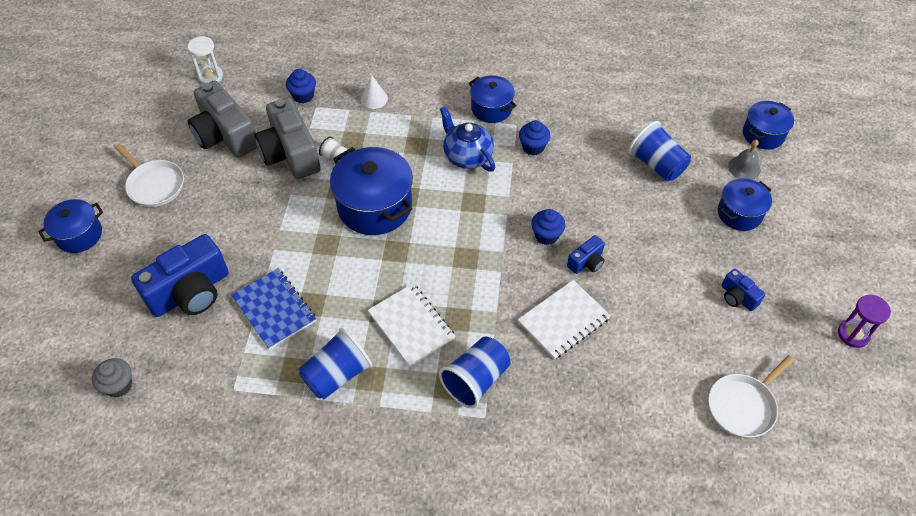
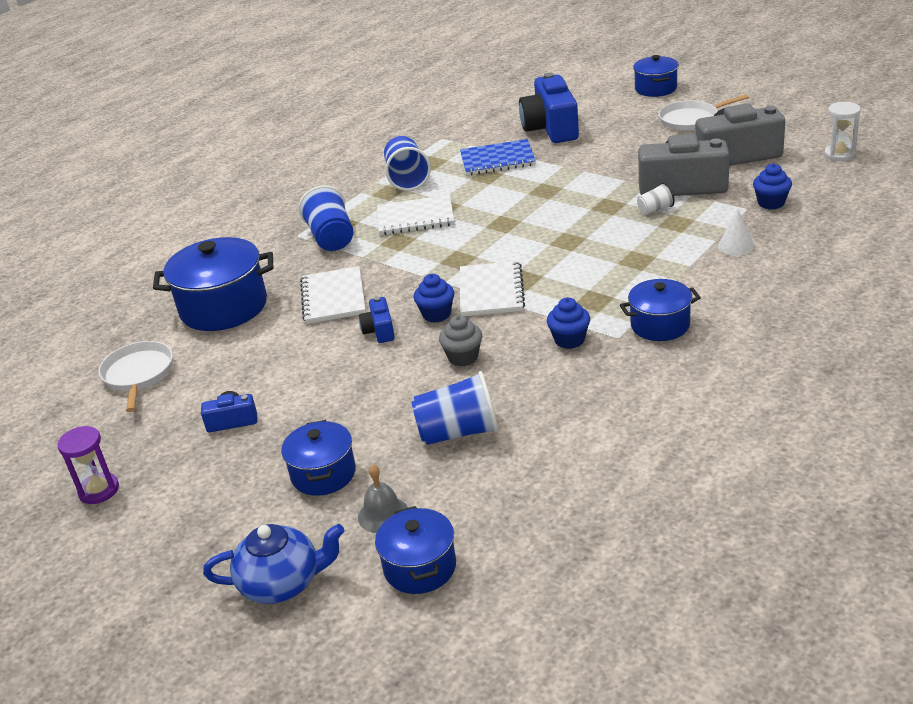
camera: 125 degrees right, 20 degrees down
(119, 385) = (491, 99): grey cupcake -> grey cupcake (463, 357)
(375, 206) = (569, 221): blue pot -> blue pot (224, 307)
(467, 156) = (593, 289): blue teapot -> blue teapot (282, 583)
(499, 215) = (491, 291): none -> white notebook

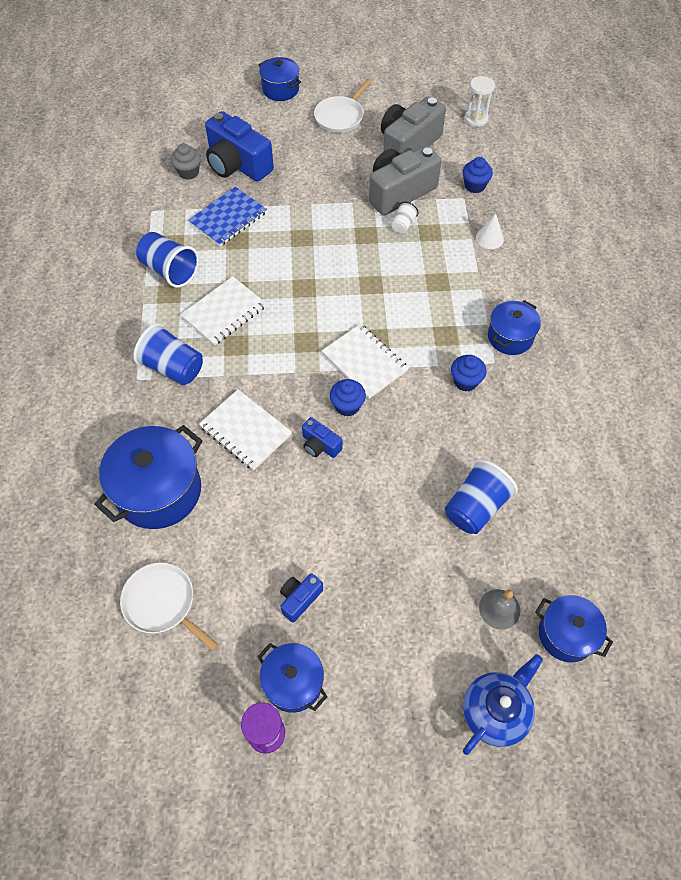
camera: 45 degrees left, 25 degrees up
(323, 474) = (423, 602): blue pot -> blue pot (293, 682)
(463, 357) = (409, 437): grey cupcake -> grey cupcake (188, 172)

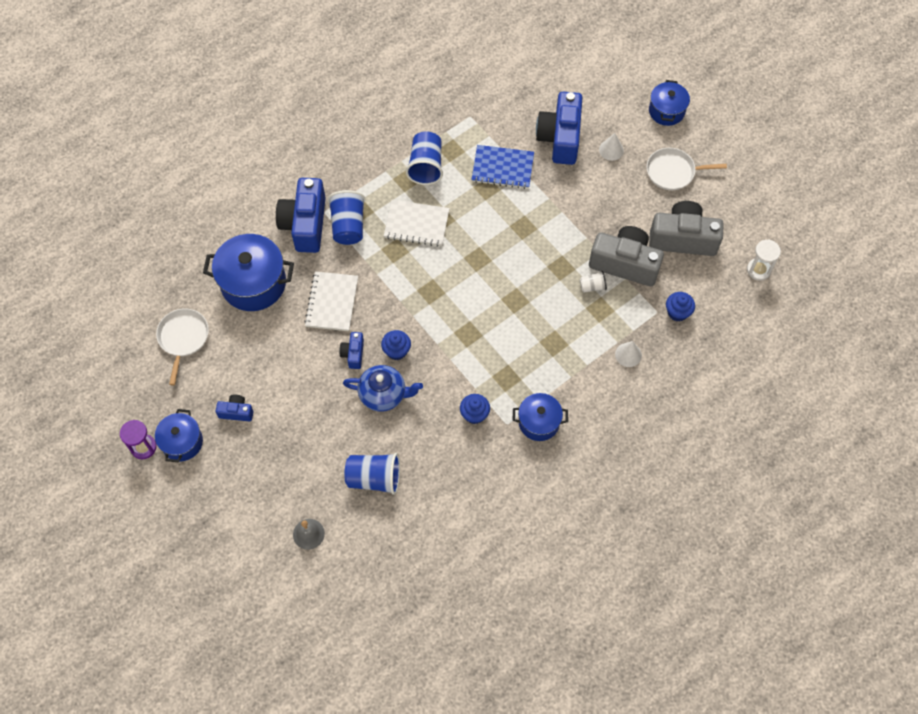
camera: 55 degrees right, 5 degrees up
(134, 403) = (305, 224): none -> blue camera
(188, 172) = (525, 112): grey cupcake -> none
(282, 140) = (611, 150): none -> white cone
(364, 362) = (441, 339): white notebook -> none
(495, 711) = (238, 568): blue teapot -> blue teapot (384, 394)
(566, 634) = (318, 584): blue pot -> none

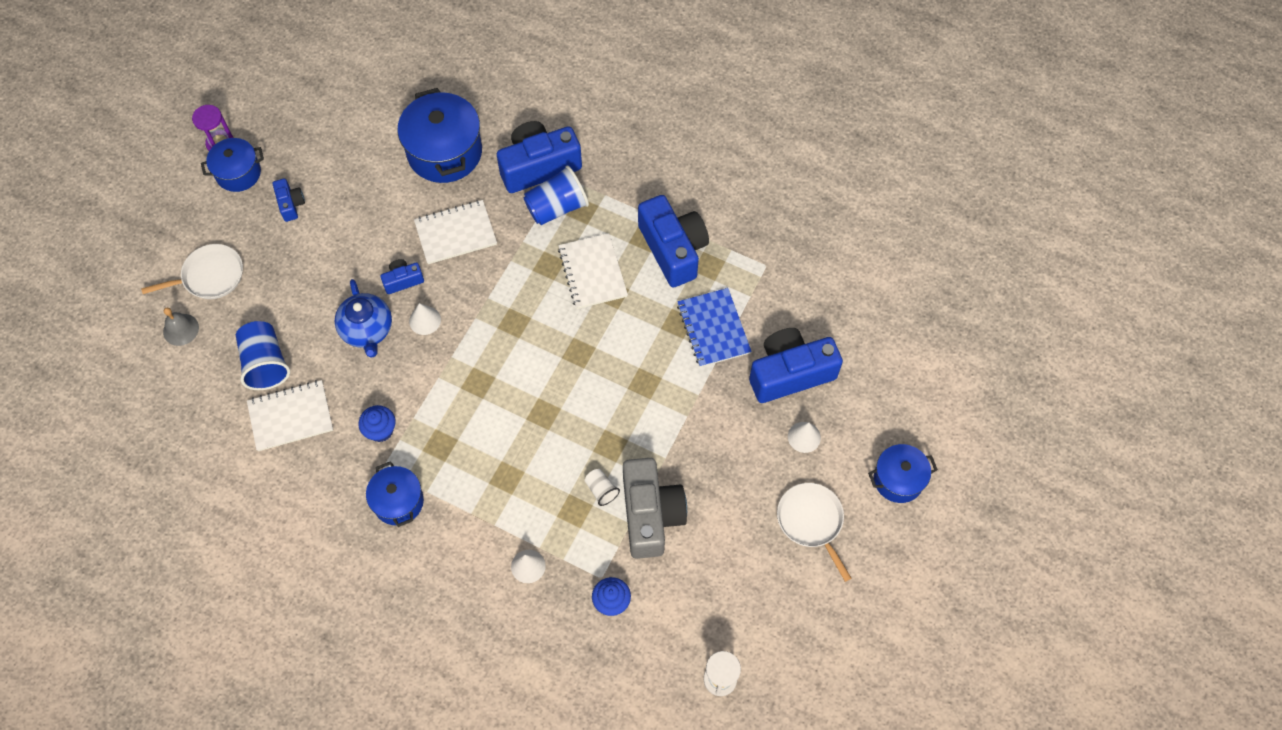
camera: 65 degrees right, 0 degrees up
(183, 338) = (353, 121): white pan -> white pan (210, 276)
(396, 351) = (425, 320): blue cupcake -> white cone
(426, 166) = (673, 249): blue cup -> blue camera
(430, 475) = (291, 416): none -> white notebook
(683, 238) = (720, 569): grey camera -> none

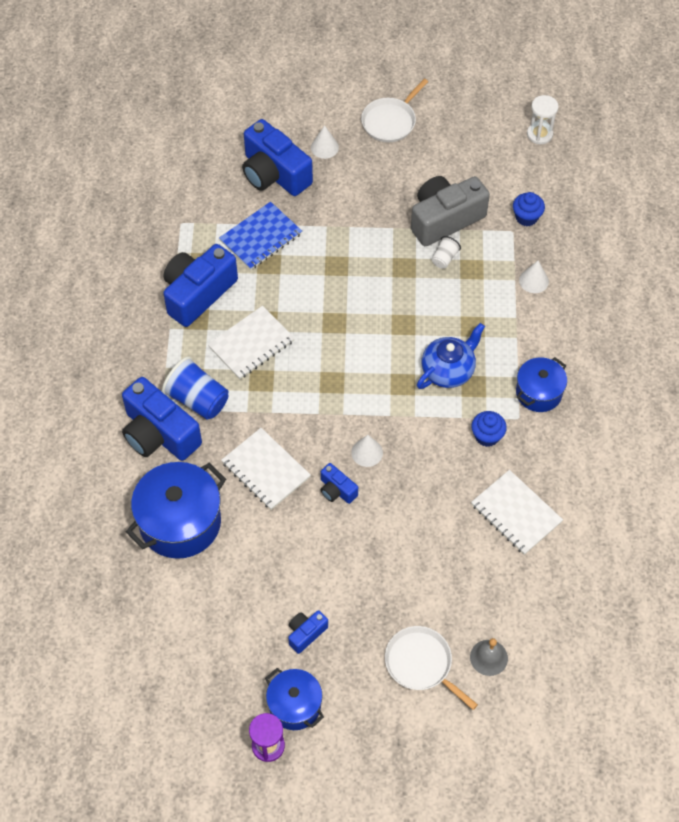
camera: 115 degrees left, 5 degrees down
(266, 363) = (479, 562): blue cup -> none
(367, 330) = (401, 494): blue teapot -> blue teapot (448, 370)
(898, 479) = (327, 82): blue pot -> none

